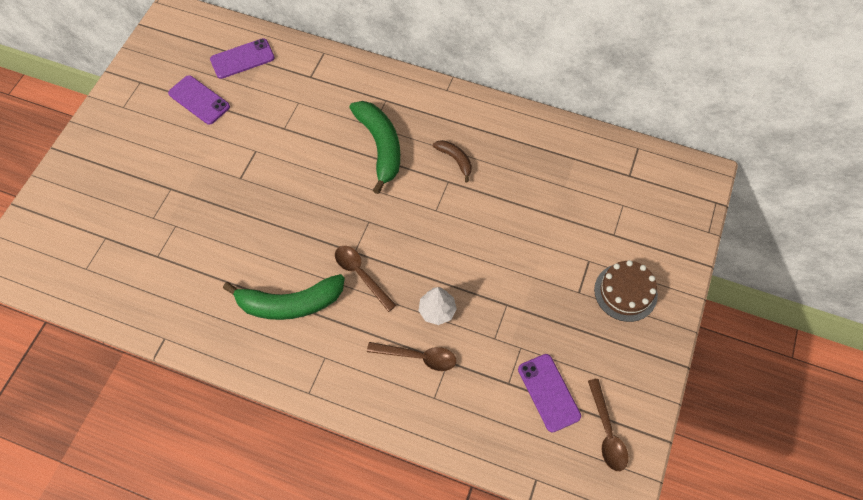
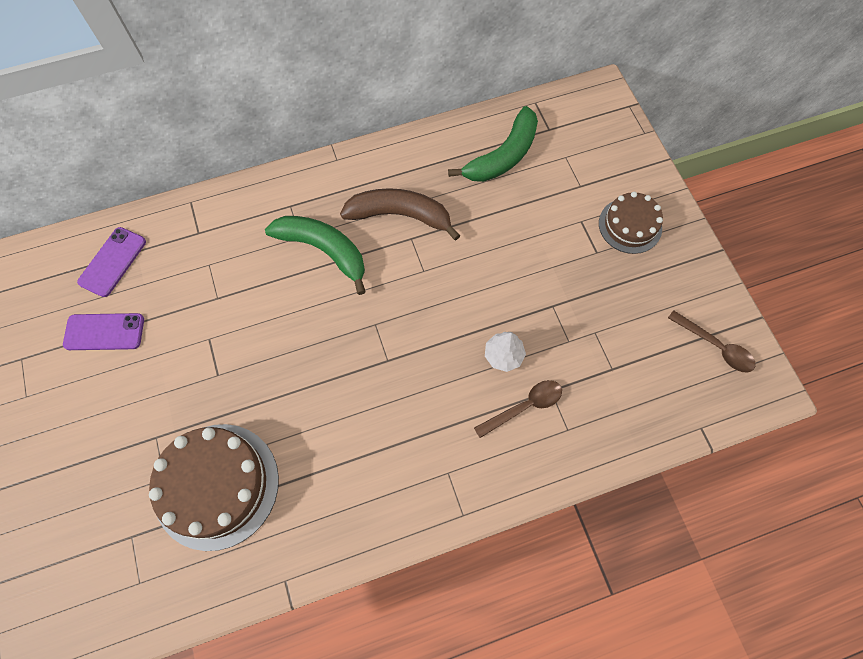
camera: 40 degrees left, 5 degrees up
(178, 246) = (216, 485): none -> brown cake
(290, 303) = (373, 451): green banana -> green banana (503, 156)
(361, 275) = (412, 376): brown spoon -> none
(455, 160) = (400, 215): brown banana -> brown banana, size x1.96
(548, 392) = (648, 351): purple phone -> none

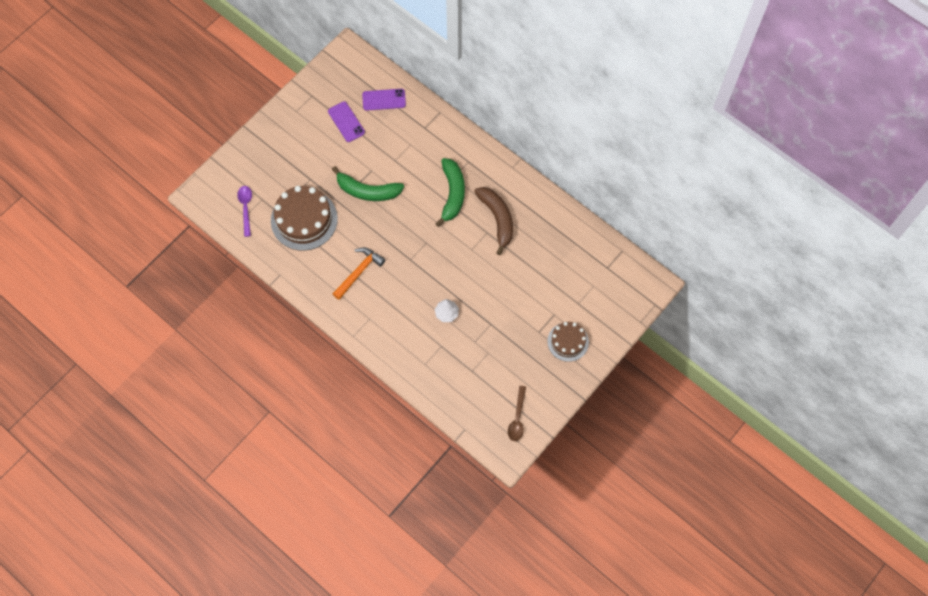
camera: 60 degrees right, 0 degrees up
(127, 574) = (246, 208): none -> purple spoon
(361, 446) = (359, 272): none -> orange hammer
(503, 156) = (571, 252): green banana -> green banana (367, 191)
(524, 407) = (424, 337): brown spoon -> none

